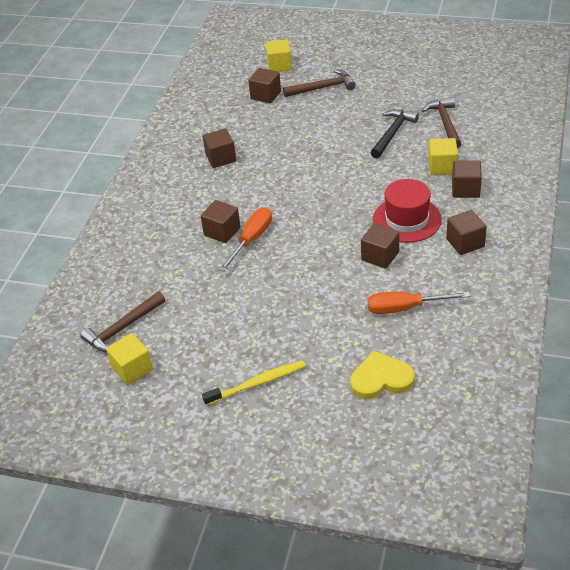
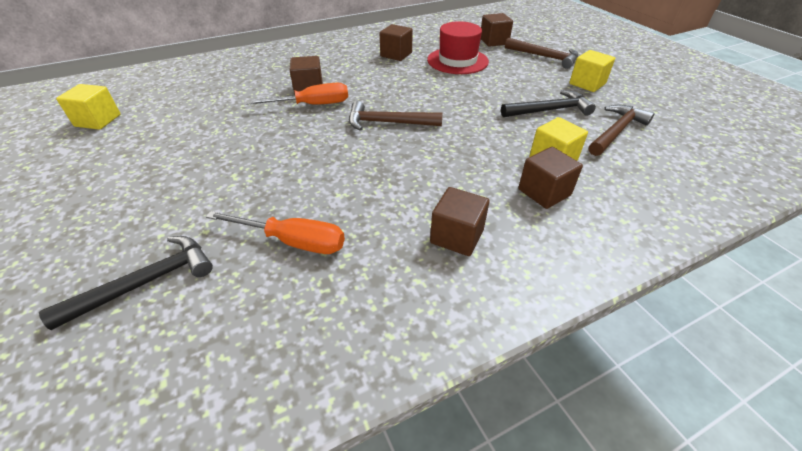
camera: 45 degrees right, 0 degrees up
(122, 329) = (149, 97): brown hammer -> brown hammer (387, 123)
(258, 383) = (102, 192): yellow toothbrush -> none
(279, 65) = (535, 33): yellow cube -> yellow cube (587, 84)
(380, 256) = (364, 183): brown cube -> none
(381, 378) = (147, 282): yellow heart -> black hammer
(405, 308) = (293, 241): orange screwdriver -> orange screwdriver turned 150 degrees clockwise
(407, 219) = (441, 174): red hat -> red hat (457, 61)

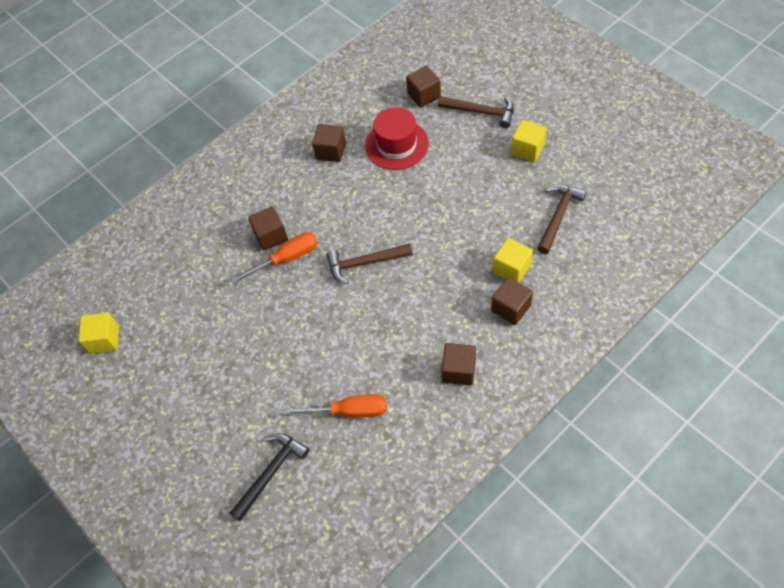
camera: 10 degrees left, 15 degrees up
(550, 110) = (500, 202): black hammer -> none

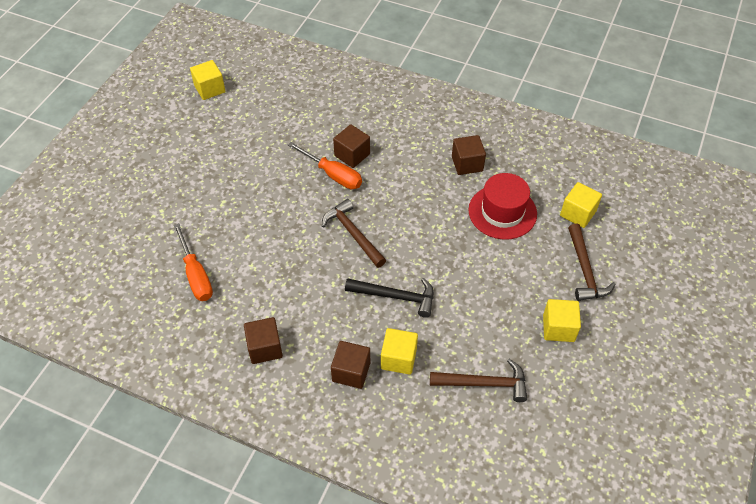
camera: 60 degrees right, 5 degrees down
(271, 472) = (123, 241): black hammer -> black hammer (396, 297)
(424, 95) = (578, 213): brown cube -> yellow cube

